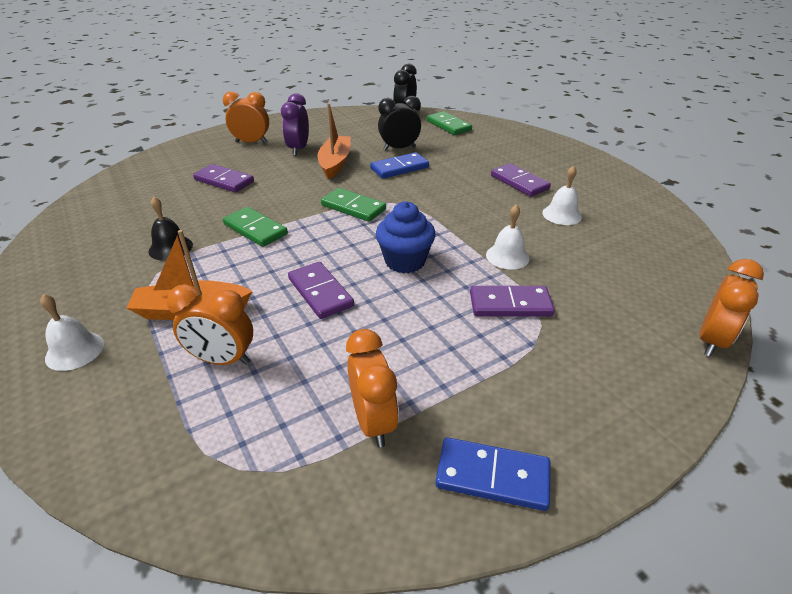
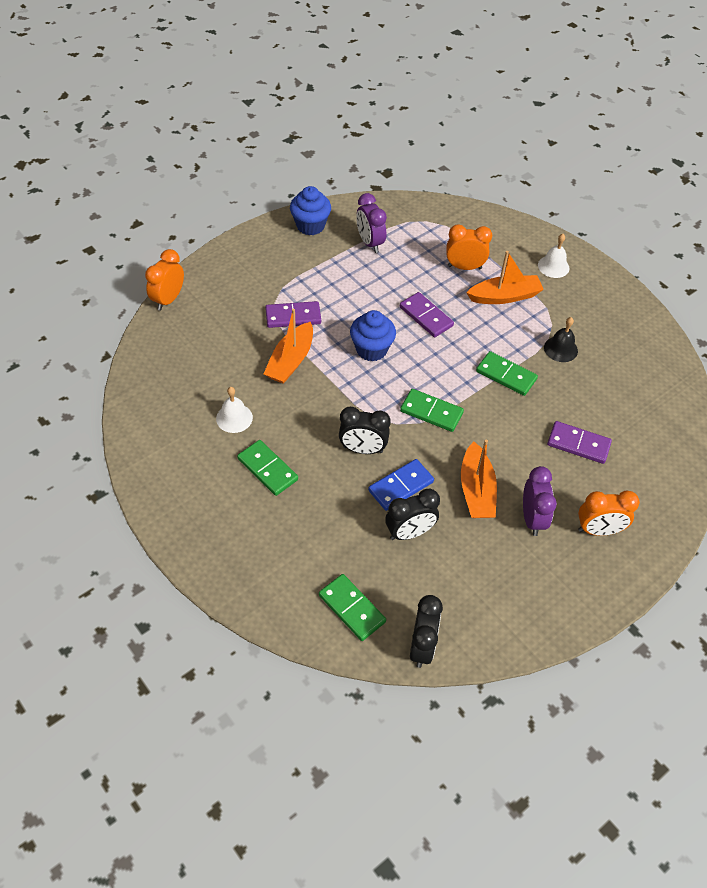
camera: 170 degrees right, 15 degrees up
(373, 421) = (370, 243): orange clock -> purple clock
(429, 188) = (363, 449): none -> black clock
(492, 476) = (310, 225): blue domino -> blue cupcake
(507, 256) = (290, 361): white bell -> orange boat
(519, 182) = (267, 469): purple domino -> green domino

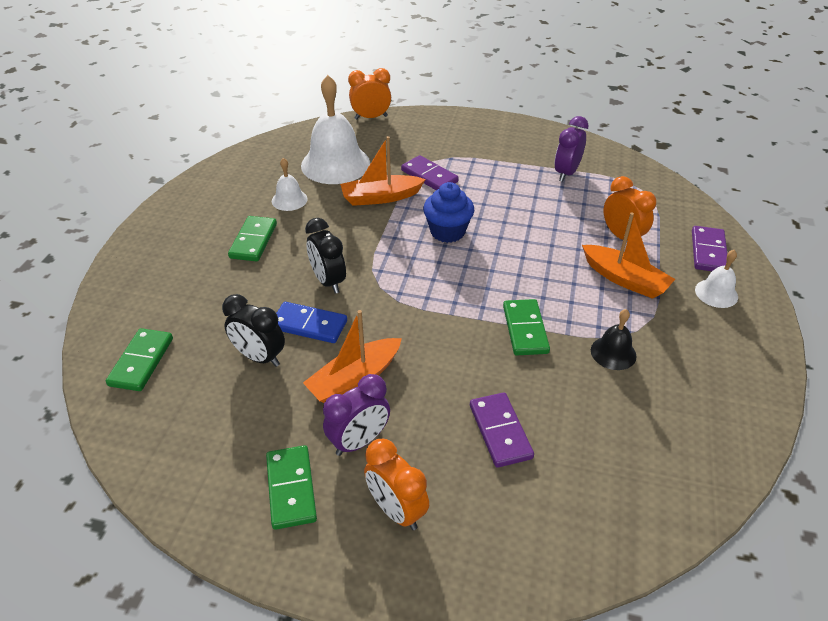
camera: 55 degrees right, 10 degrees down
(214, 361) = (335, 164): none -> white bell
(310, 225) = (538, 137): blue cupcake -> none
(422, 647) = (128, 432): black clock -> none
(426, 316) = (528, 243): purple domino -> purple domino (708, 252)
(431, 412) = (418, 302): green domino -> green domino (291, 488)

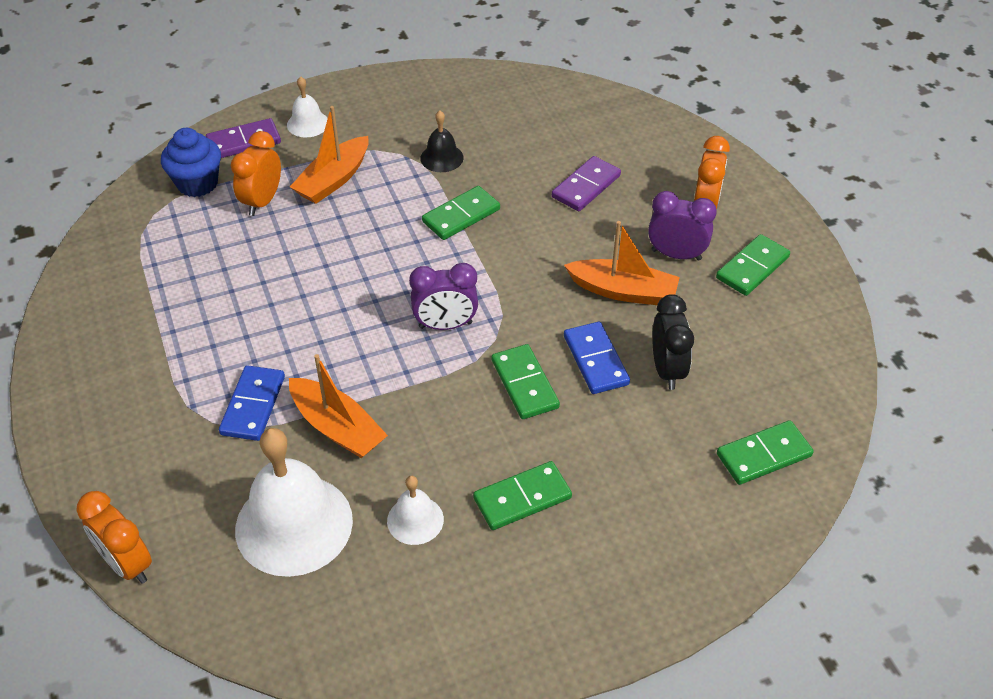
camera: 125 degrees left, 5 degrees up
(328, 281) = (525, 384): black clock -> green domino
(429, 176) = (253, 405): purple domino -> blue domino
(447, 232) = (359, 332): blue cupcake -> blue cupcake (197, 183)
(566, 173) = (158, 284): purple clock -> purple clock (445, 325)
(624, 279) = (333, 180): orange boat -> orange boat turned 150 degrees counterclockwise

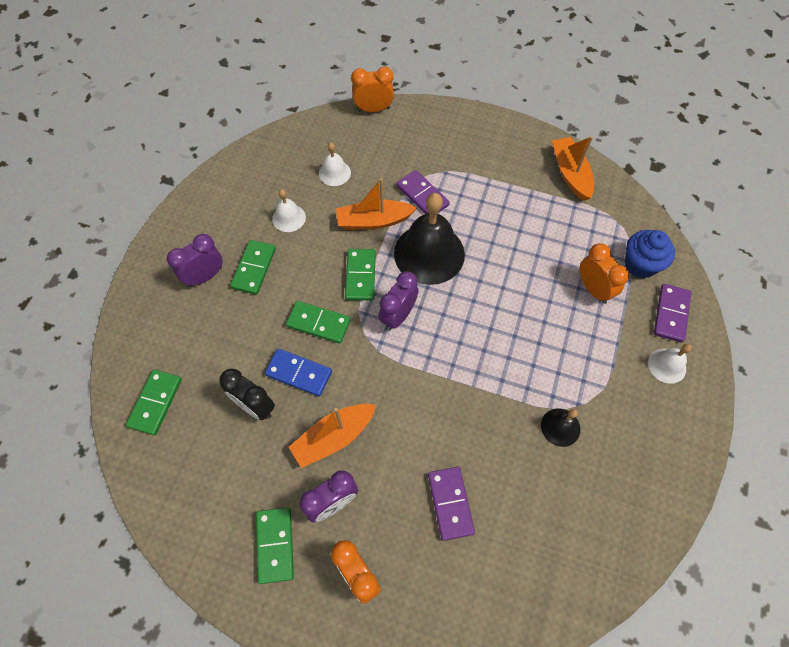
camera: 130 degrees right, 15 degrees up
(253, 405) = (422, 195): blue domino -> purple domino
(294, 524) = (334, 173): white bell -> white bell, size x0.49
(333, 180) = (586, 342): orange boat -> orange boat (570, 173)
(337, 348) = (429, 253): none -> black bell
(461, 215) = (487, 394): green domino -> green domino (360, 276)
(586, 540) = (205, 276): none -> purple clock

